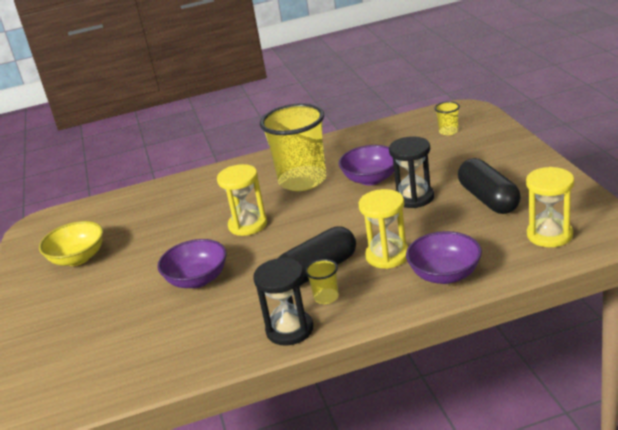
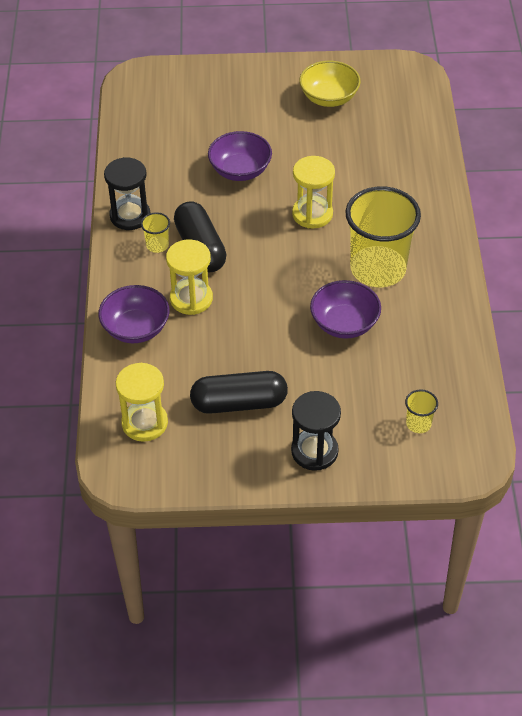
camera: 100 degrees right, 20 degrees up
(414, 198) = (281, 346): black hourglass -> black hourglass (314, 451)

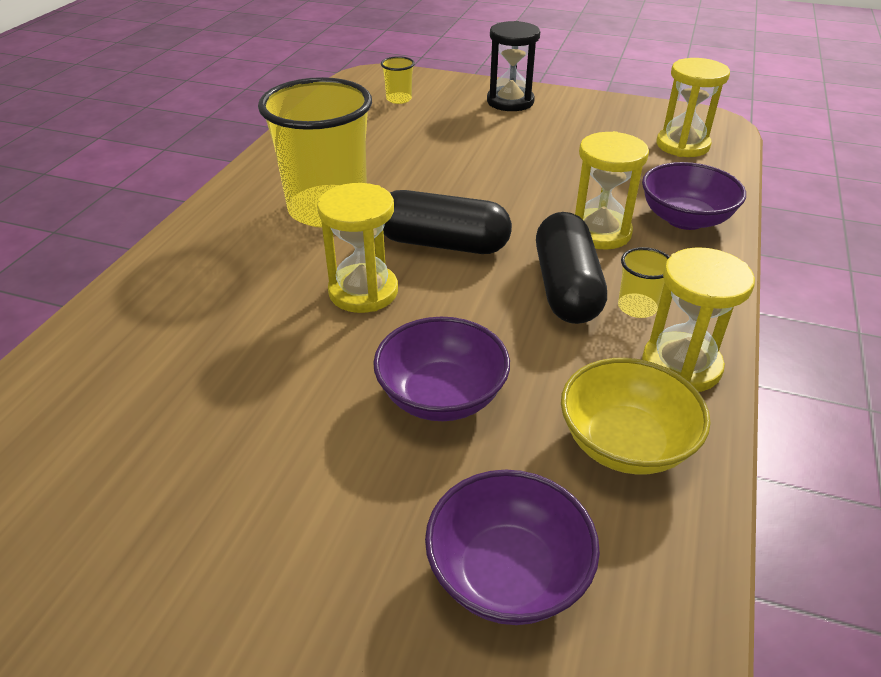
camera: 160 degrees left, 10 degrees down
(130, 216) = (681, 365): black hourglass -> yellow hourglass
(239, 403) = (571, 140): black capsule -> black capsule (442, 243)
(329, 98) = (140, 517): yellow bowl -> yellow bowl (625, 443)
(344, 323) = (413, 172): purple bowl -> purple bowl (507, 573)

